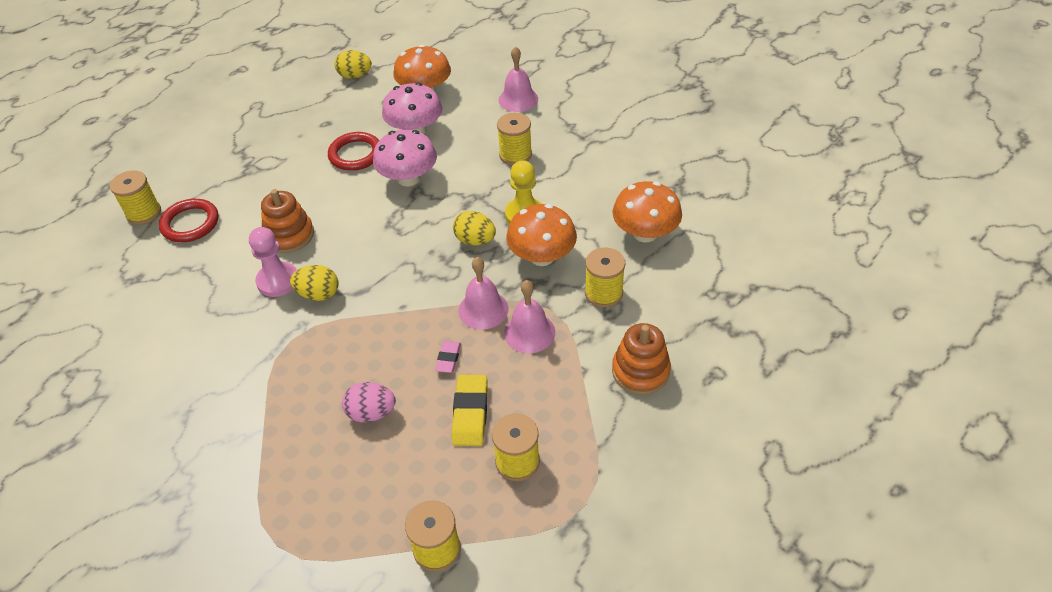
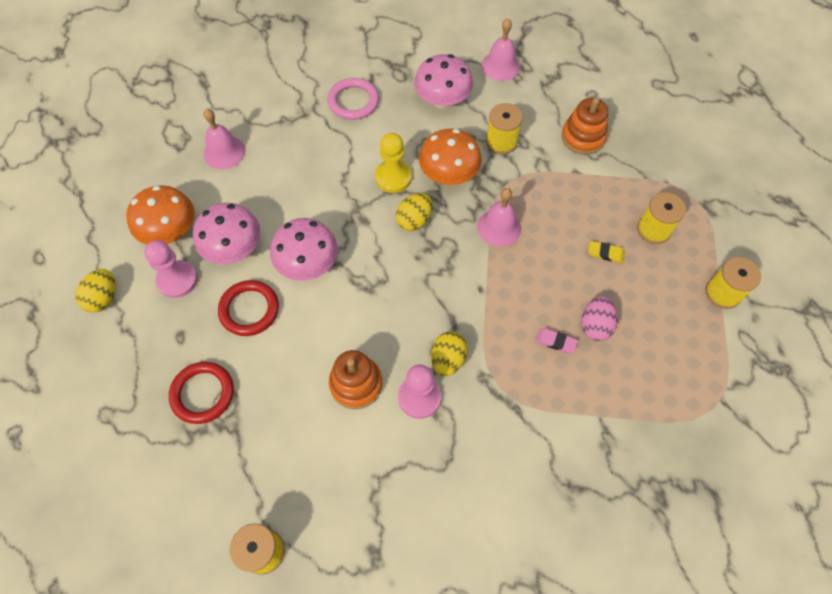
camera: 80 degrees left, 15 degrees up
(190, 223) = (301, 492): red ring -> red ring (203, 394)
(378, 108) = (177, 280): none -> pink pawn
(448, 358) = (547, 261): pink eraser -> pink eraser (555, 342)
(470, 413) = (605, 253): yellow eraser -> yellow eraser, size x0.60
(515, 155) = (308, 169): yellow spool -> none
(529, 332) = (531, 199): pink bell -> pink bell (500, 66)
(613, 166) = (353, 101): none -> pink ring
(645, 233) = (442, 100): orange mushroom -> pink mushroom

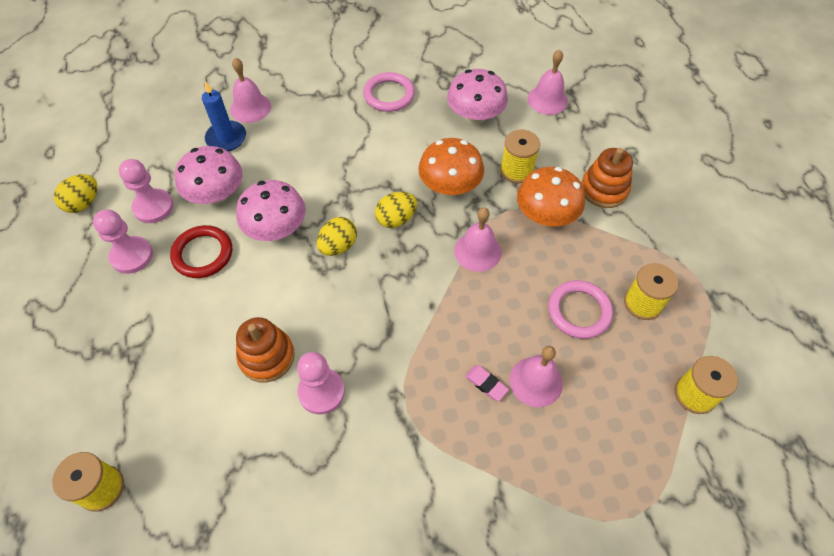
camera: 20 degrees right, 5 degrees down
(170, 231) = (169, 163): orange mushroom -> orange mushroom (545, 215)
(180, 334) = (132, 256): none -> pink pawn
(203, 394) = (123, 317): red ring -> none
(215, 190) = (226, 138): none -> blue candle
(393, 177) = (394, 173): yellow pawn -> none
(447, 360) = (367, 364): yellow egg -> yellow egg (338, 246)
(595, 325) = (536, 381): pink egg -> pink bell
(605, 253) = (579, 311): yellow eraser -> pink ring

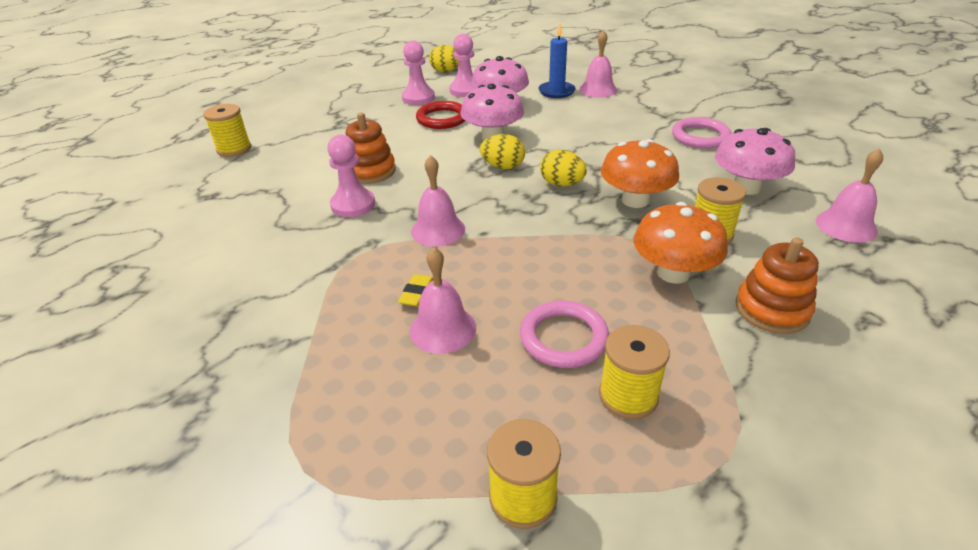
camera: 65 degrees right, 20 degrees down
(477, 251) = (573, 240): pink bell -> pink bell (438, 230)
(486, 384) = (417, 293): pink eraser -> yellow eraser

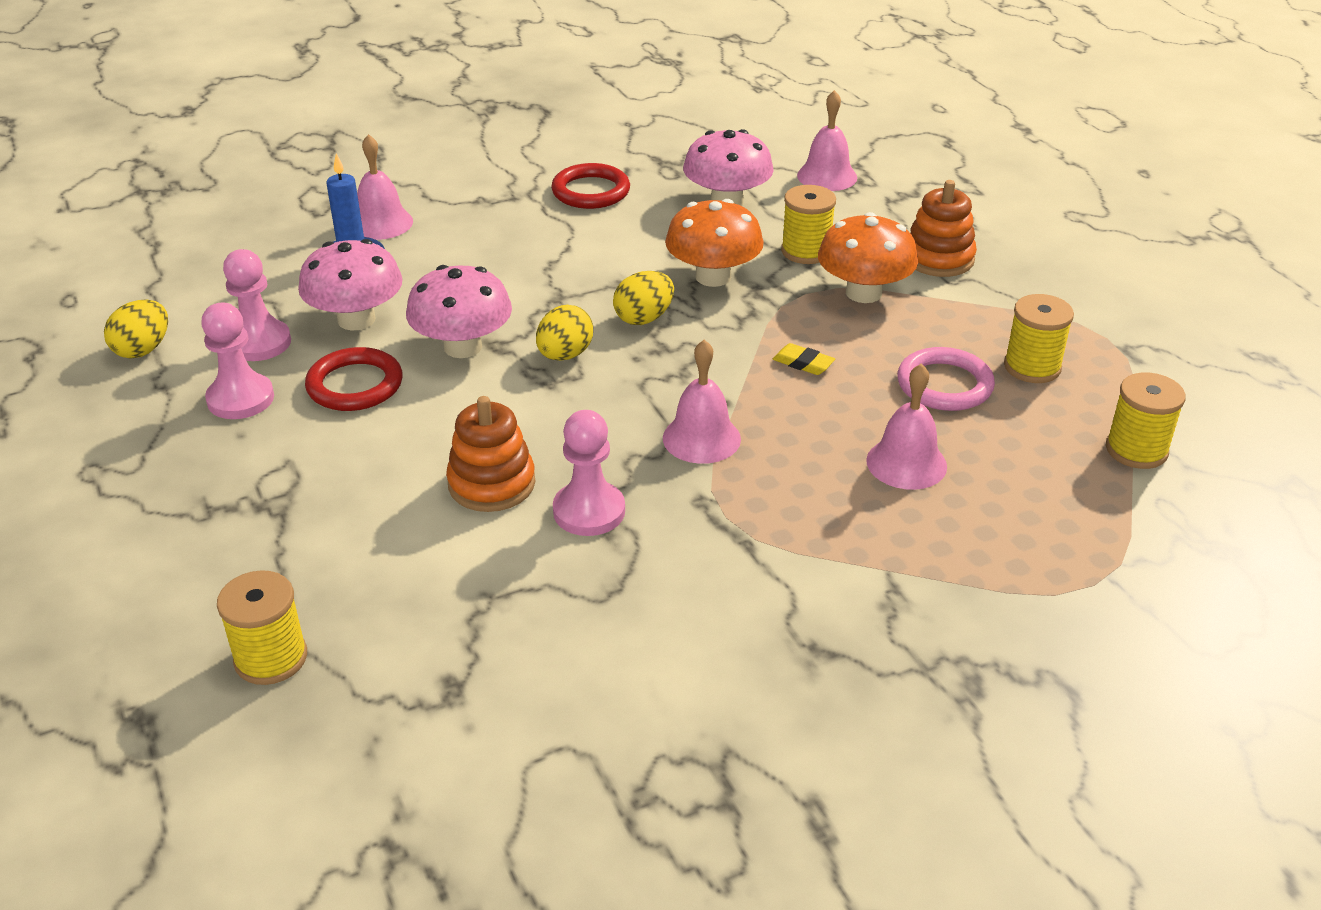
camera: 75 degrees left, 0 degrees up
(417, 293) = (834, 474): yellow eraser -> yellow eraser (803, 363)
(700, 137) = (591, 191): pink ring -> red ring

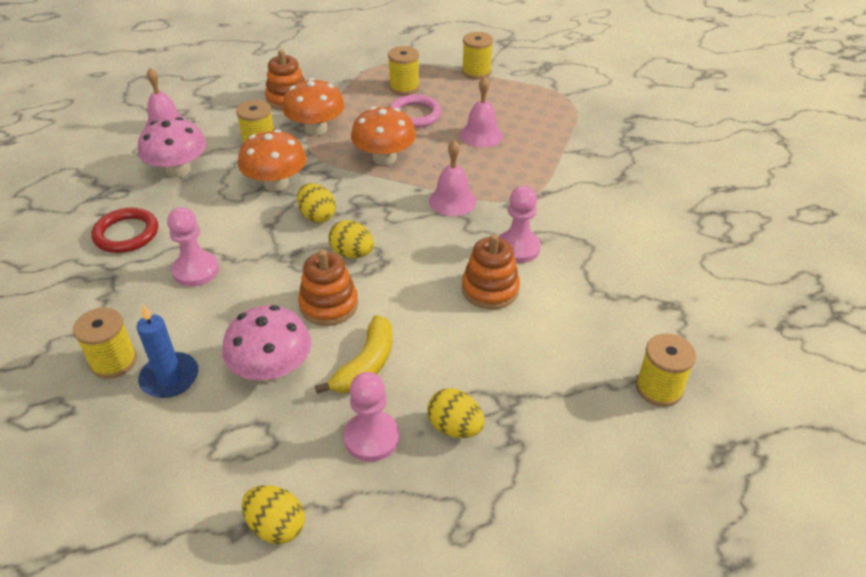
camera: 85 degrees left, 5 degrees up
(241, 461) = (455, 427): none -> yellow egg
(259, 343) = (289, 433): pink pawn -> pink pawn (196, 270)
(355, 385) = (366, 365): red ring -> yellow banana
(381, 223) = (114, 361): pink bell -> yellow spool
(463, 347) = (329, 305): pink mushroom -> orange stacking toy
(803, 363) = (384, 158): yellow eraser -> orange mushroom

